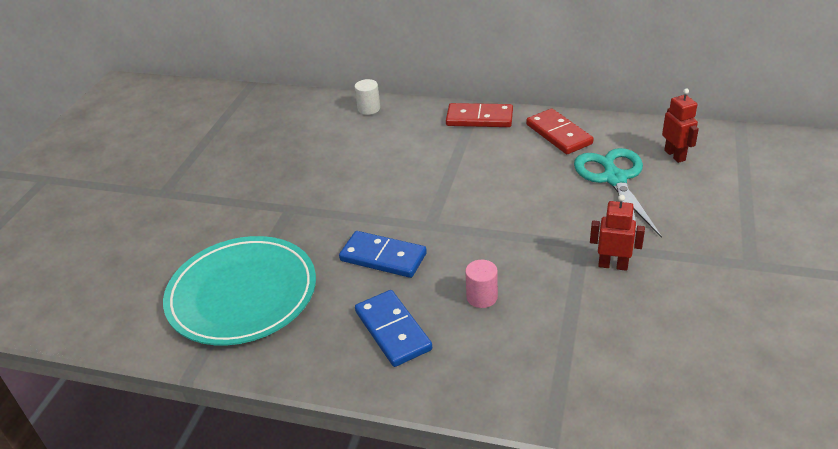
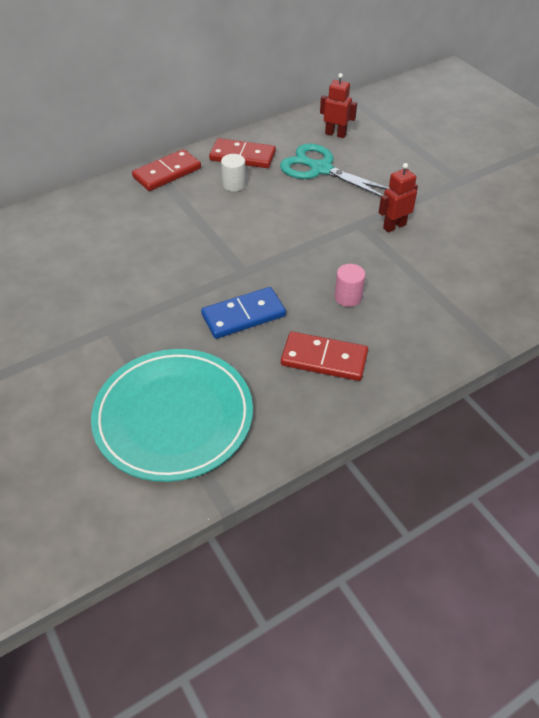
camera: 50 degrees left, 10 degrees up
(369, 109) = (59, 210): white cylinder -> white cylinder (234, 184)
(393, 330) = (324, 359): blue domino -> red domino

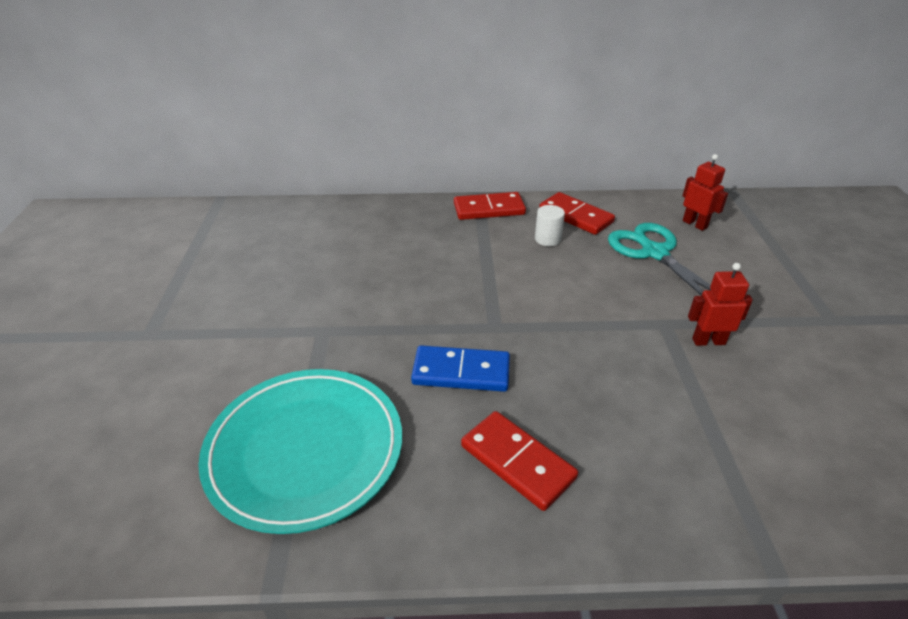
camera: 30 degrees right, 10 degrees down
(348, 297) = (596, 400): pink cylinder -> none

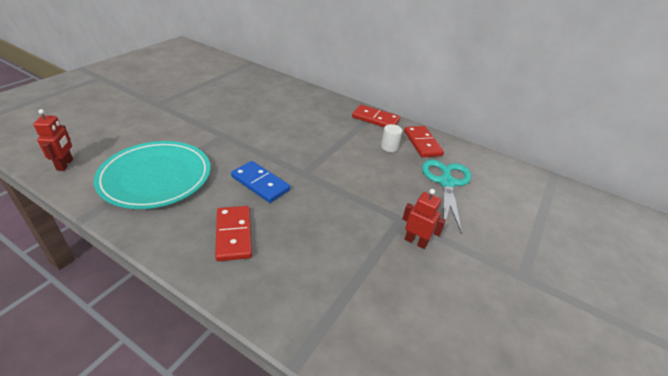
camera: 30 degrees right, 0 degrees up
(695, 224) = (497, 180): red robot -> red robot (65, 164)

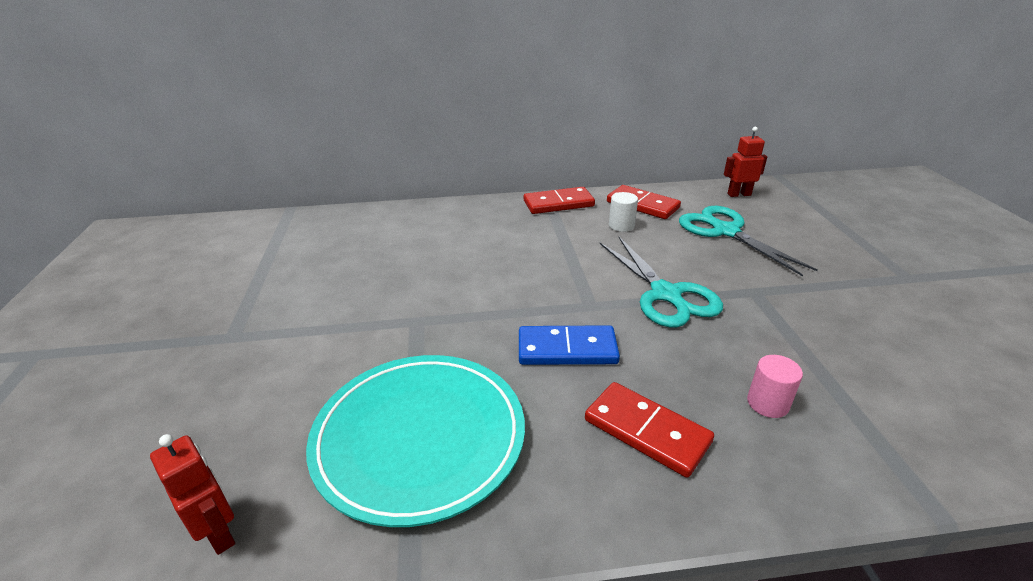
camera: 35 degrees left, 5 degrees down
(305, 265) = (767, 403): none -> pink cylinder
(349, 191) = (665, 294): none -> turquoise scissors
(416, 241) = (801, 304): red robot -> red robot (739, 194)

